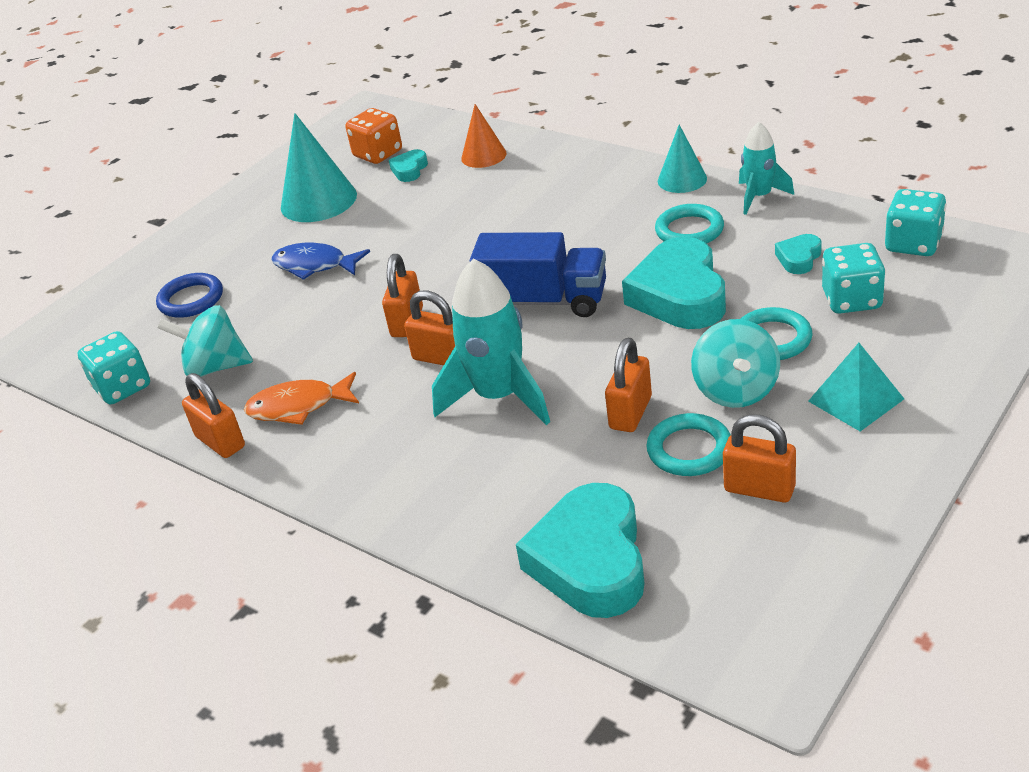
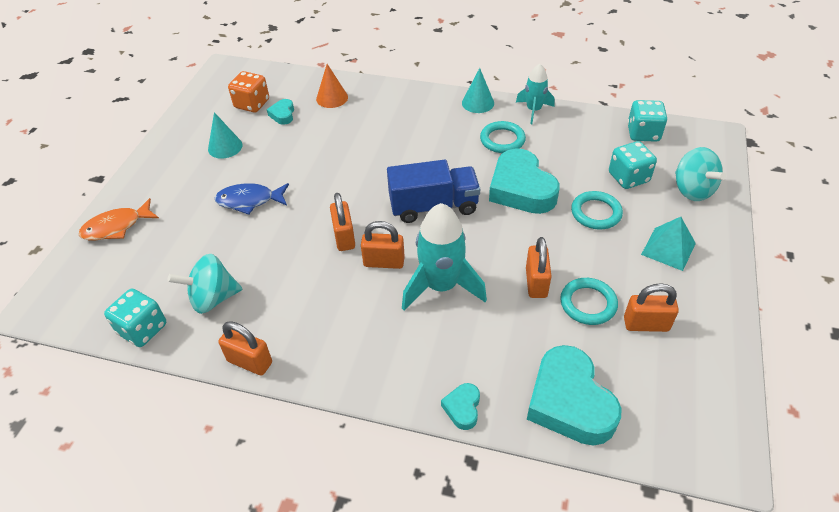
camera: 25 degrees left, 10 degrees up
(191, 299) = (163, 243): blue ring -> none
(298, 406) = (297, 320): orange fish -> orange fish (116, 227)
(318, 201) = (225, 147): turquoise cone -> turquoise cone, size x0.60
(736, 391) = (593, 254): turquoise spinning top -> turquoise spinning top (692, 190)
(799, 258) = (581, 152): turquoise heart -> turquoise heart (462, 408)

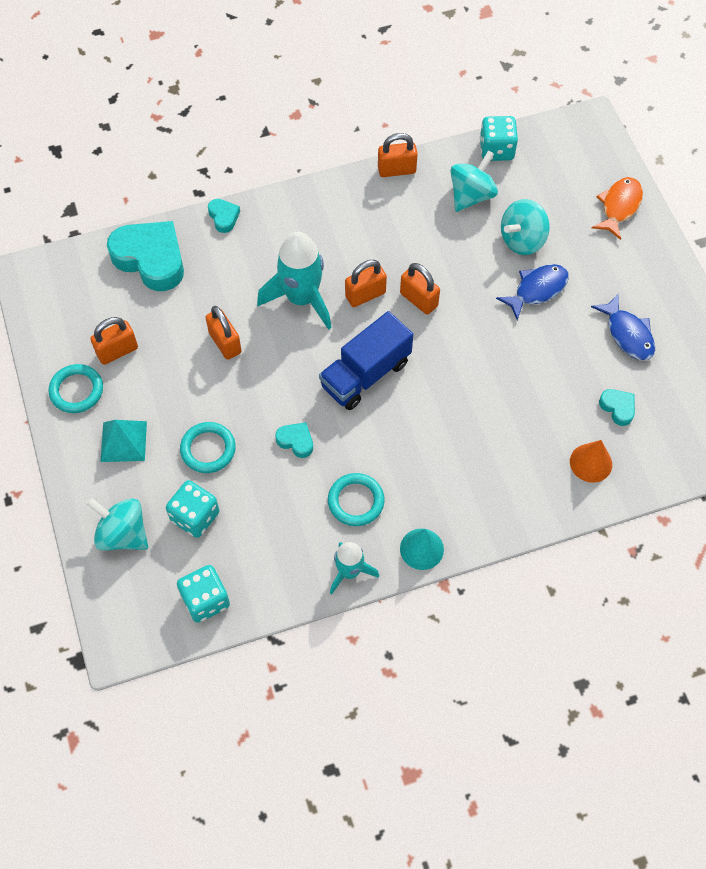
camera: 145 degrees right, 15 degrees up
(217, 240) = (522, 240): none -> turquoise spinning top
(225, 147) = (627, 334): turquoise cone -> blue fish
(252, 104) = (666, 404): orange dice -> none
(521, 189) = (296, 441): turquoise heart -> turquoise heart, size x0.46
(588, 303) = (172, 345): turquoise ring -> turquoise ring (76, 390)

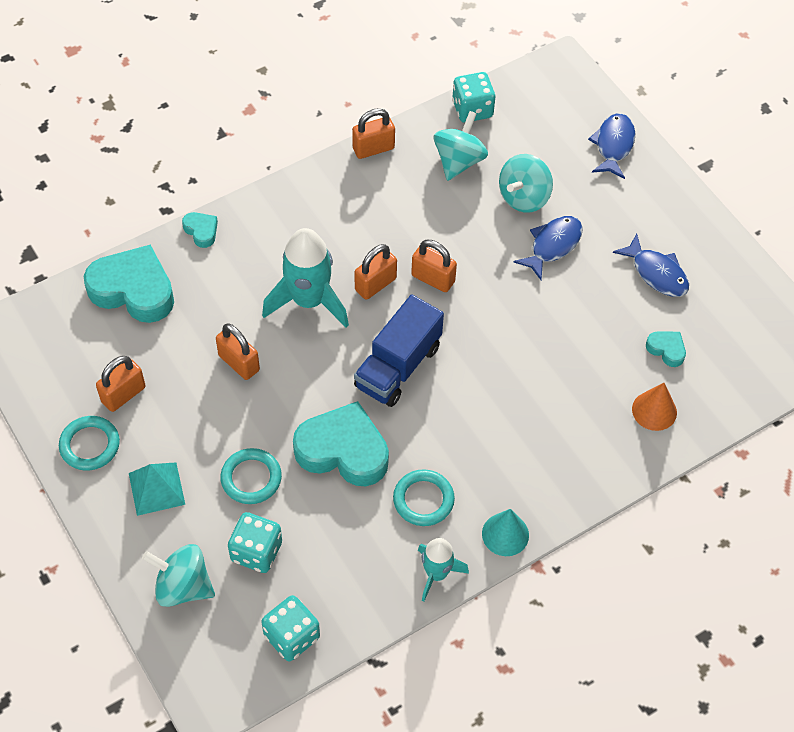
camera: 15 degrees left, 5 degrees down
(296, 441) = (343, 451): turquoise heart -> turquoise heart, size x2.20
(619, 206) = (613, 145): orange fish -> blue fish

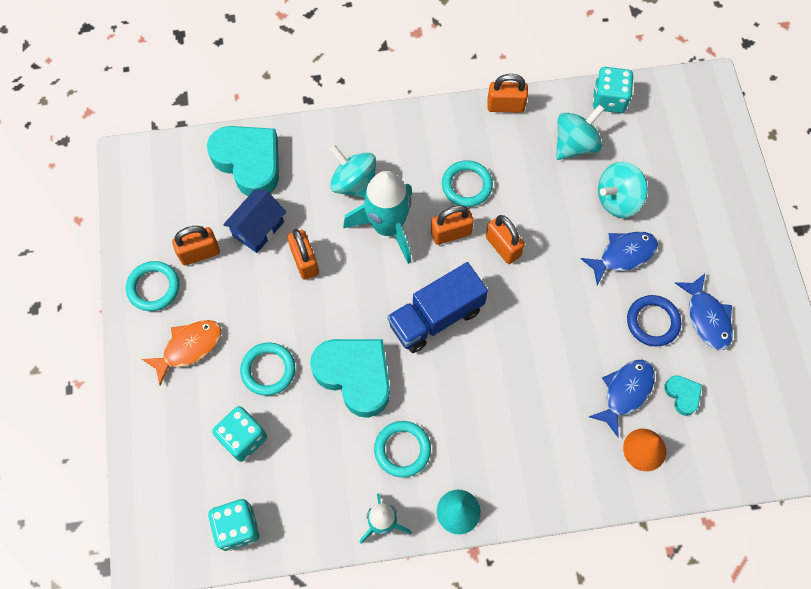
camera: 25 degrees right, 10 degrees up
(157, 488) = (189, 348): turquoise pyramid -> orange fish
(175, 349) = (258, 229): none -> blue house
(183, 586) = (170, 444): turquoise spinning top -> turquoise spinning top (354, 184)
(201, 231) = (327, 130): turquoise heart -> none
(370, 235) = (466, 185): none -> turquoise ring
(608, 295) = (652, 322): none -> blue ring
(613, 145) = (722, 179): blue fish -> blue fish (625, 392)

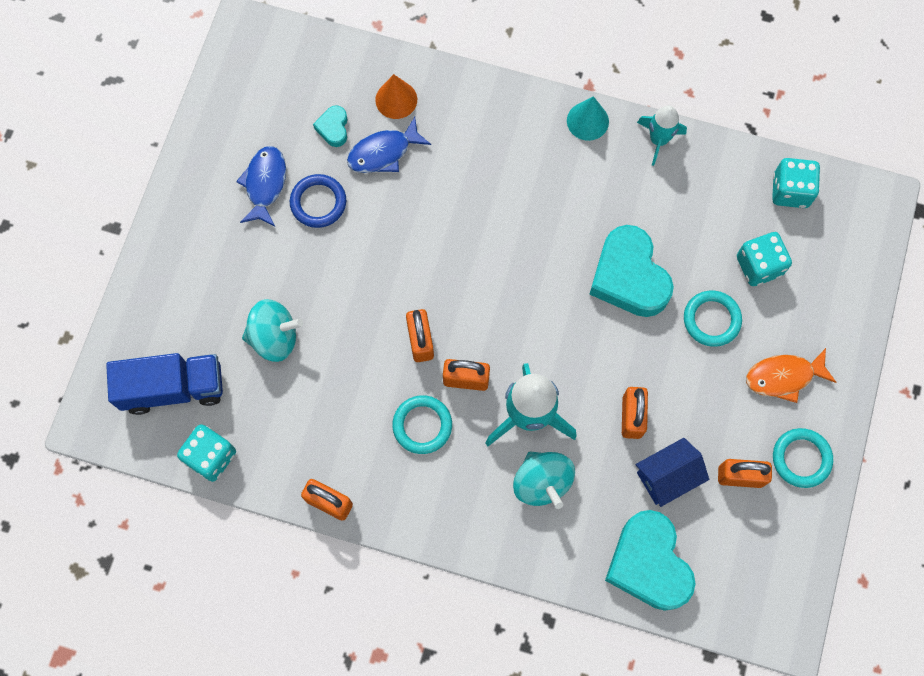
camera: 155 degrees left, 5 degrees up
(402, 449) = (613, 192): turquoise ring -> none
(436, 317) = (524, 299): blue truck -> blue truck (173, 388)
(575, 144) = (280, 420): turquoise spinning top -> none
(623, 255) = (305, 278): blue fish -> none

